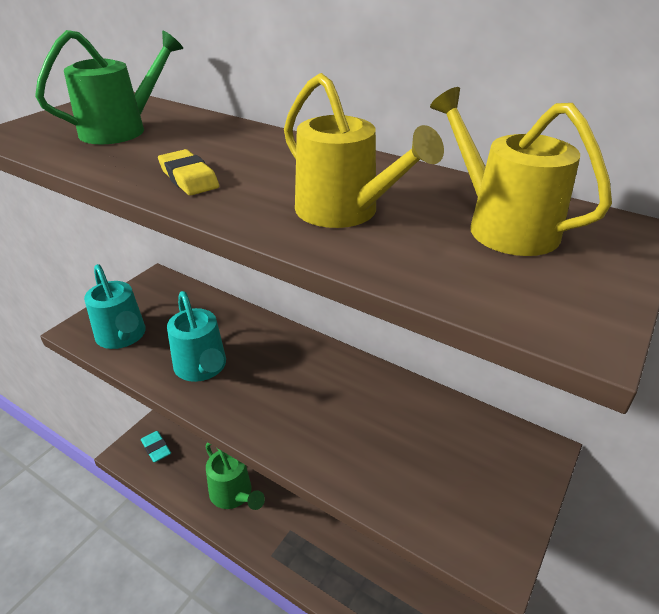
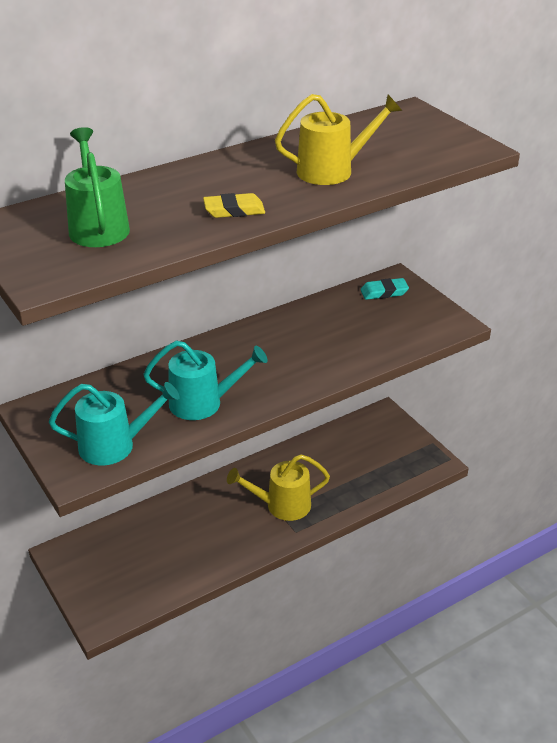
camera: 65 degrees left, 0 degrees up
(156, 448) = (114, 591): turquoise eraser -> turquoise eraser (384, 292)
(234, 495) = (217, 541): green watering can -> none
(502, 225) = (384, 135): yellow watering can -> yellow watering can (281, 506)

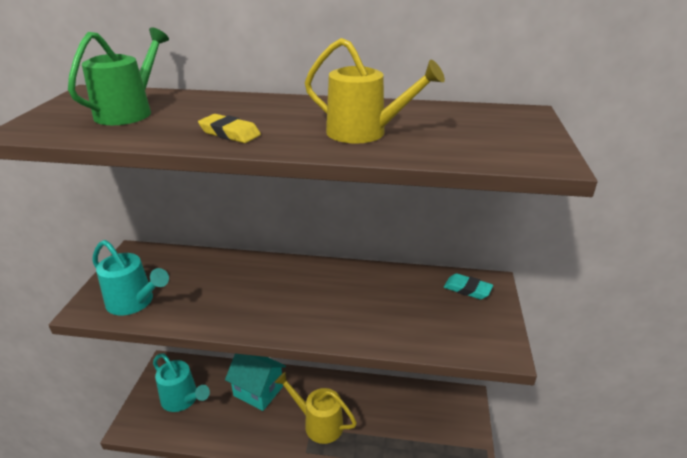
camera: 40 degrees right, 5 degrees down
(194, 515) = (258, 391): none -> turquoise house
(203, 403) = (224, 304): turquoise watering can -> turquoise watering can (183, 400)

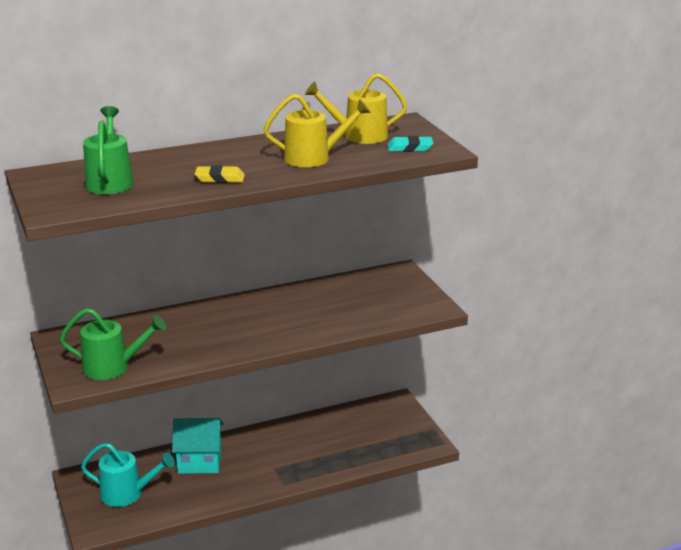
camera: 30 degrees left, 5 degrees down
(134, 302) = (113, 367): turquoise watering can -> green watering can
(318, 423) = (278, 462): yellow watering can -> yellow watering can (358, 136)
(467, 289) = (386, 279): turquoise eraser -> turquoise eraser (410, 148)

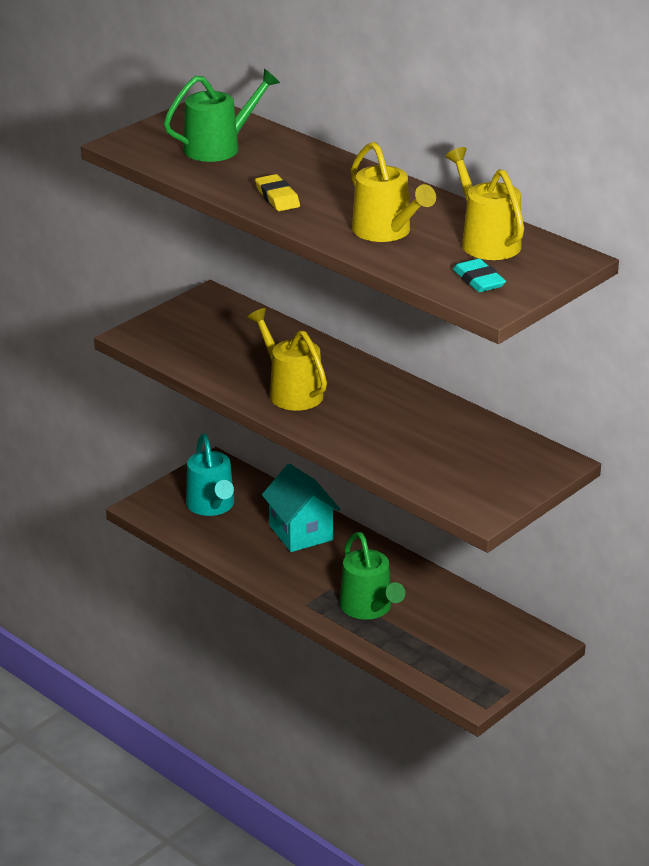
camera: 65 degrees right, 5 degrees up
(113, 367) = (179, 345): green watering can -> green watering can (369, 608)
(229, 337) = (291, 392): none -> yellow watering can

